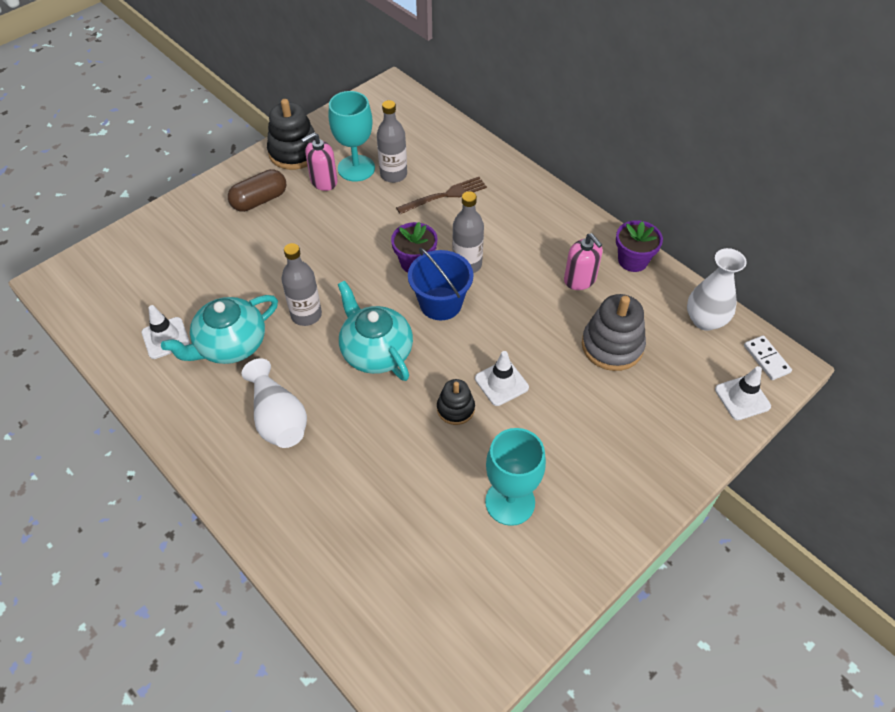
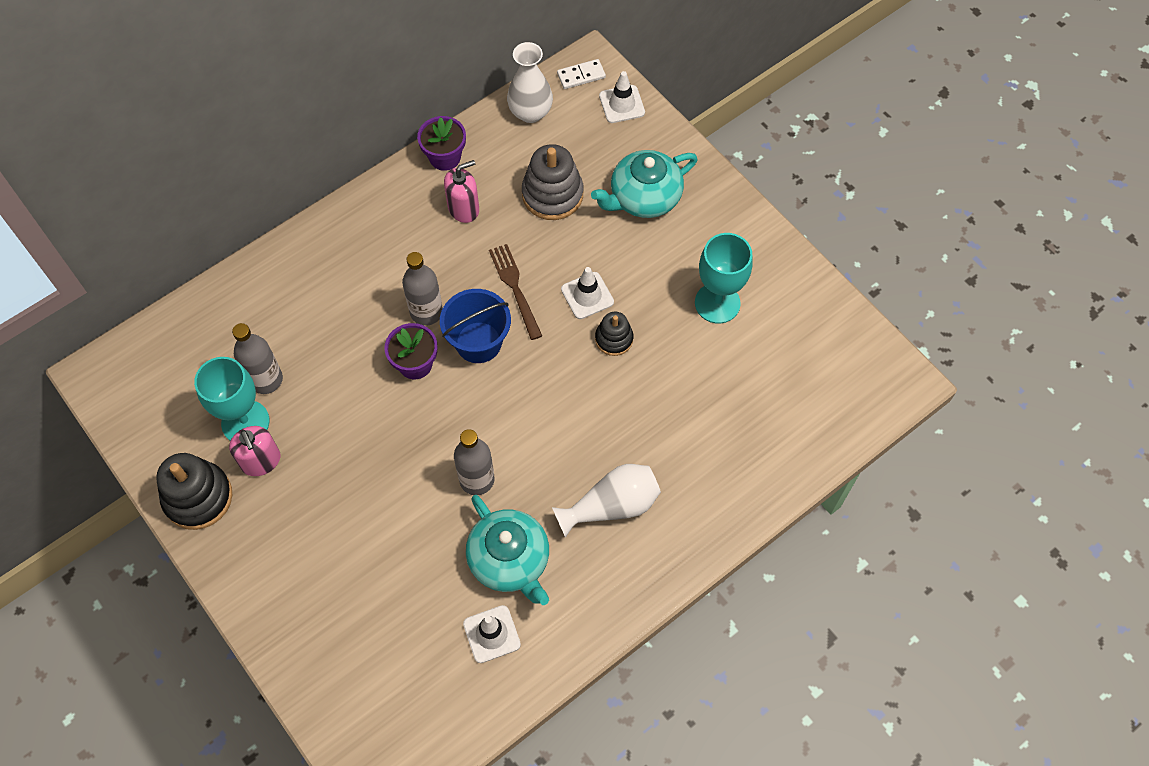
camera: 85 degrees left, 10 degrees up
(259, 200) = (281, 538): brown capsule -> none
(376, 351) = (536, 409): turquoise teapot -> turquoise teapot (644, 198)
(445, 195) = (314, 325): brown fork -> brown fork (515, 288)

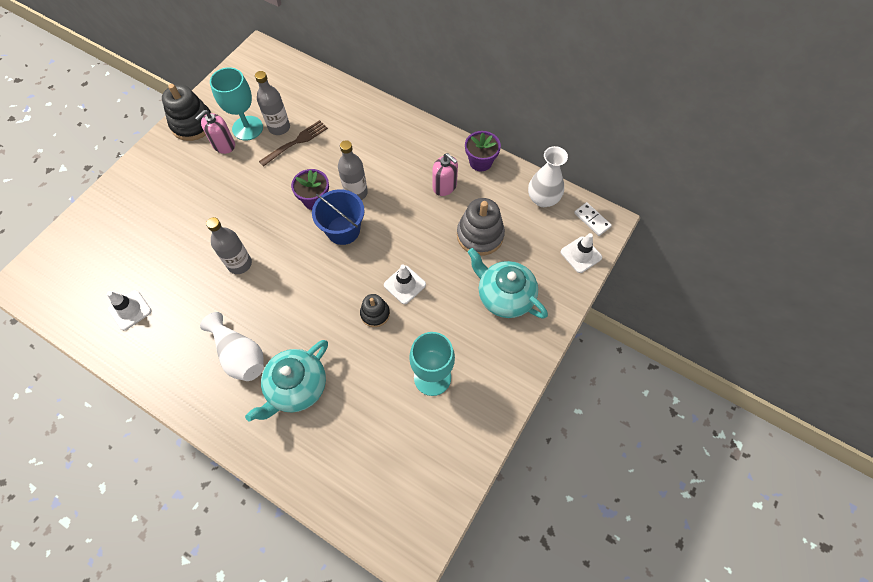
camera: 70 degrees right, 0 degrees up
(510, 560) = (185, 303): turquoise teapot -> turquoise teapot (296, 387)
(515, 288) = (393, 237): brown fork -> brown fork (296, 142)

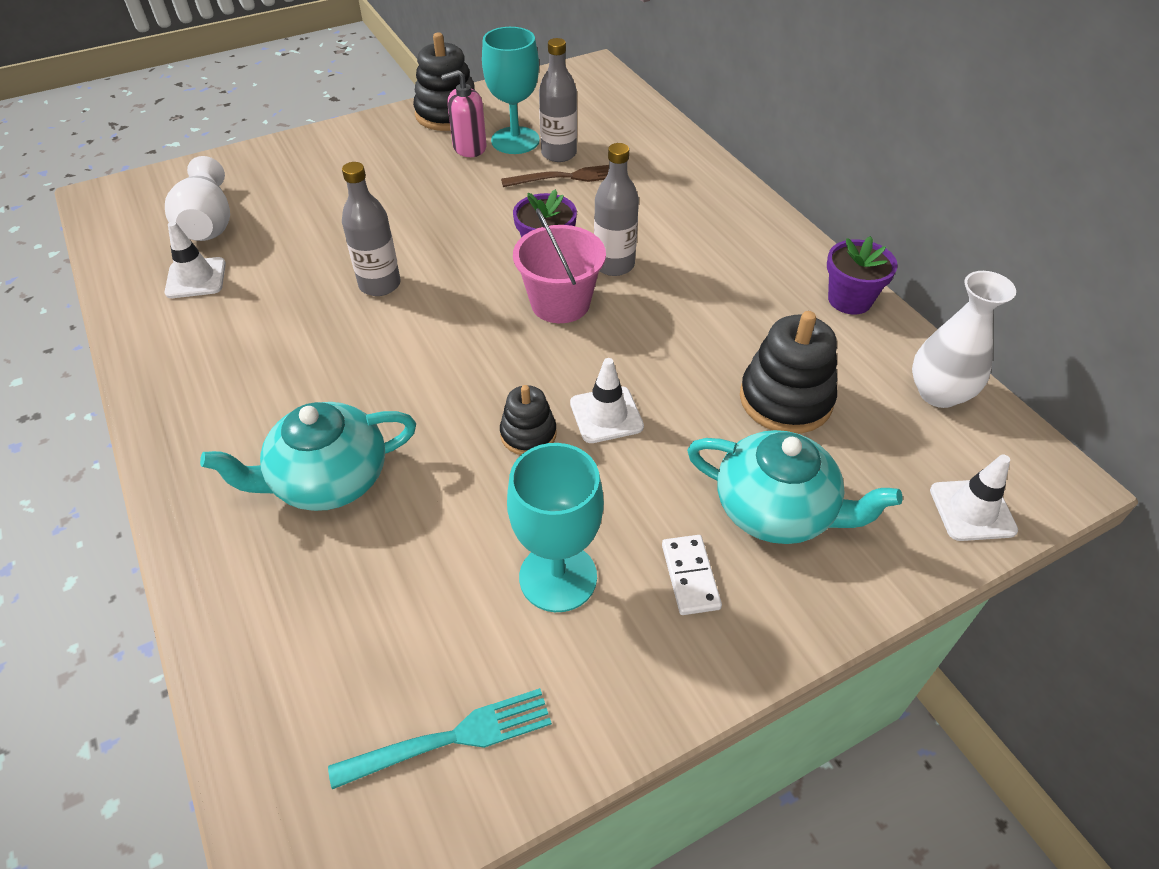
camera: 30 degrees right, 15 degrees down
(240, 355) = (285, 396): white vase -> white vase (208, 222)
(343, 230) = (560, 303): blue bucket -> pink bucket
(433, 470) = (451, 738): none -> turquoise fork
(444, 186) = (765, 309): pink soap dispenser -> none
(480, 235) = (785, 399): grey stacking toy -> black stacking toy
(504, 296) = (776, 510): turquoise teapot -> turquoise teapot turned 135 degrees clockwise
(592, 220) = (1025, 464): white domino -> white domino (690, 576)

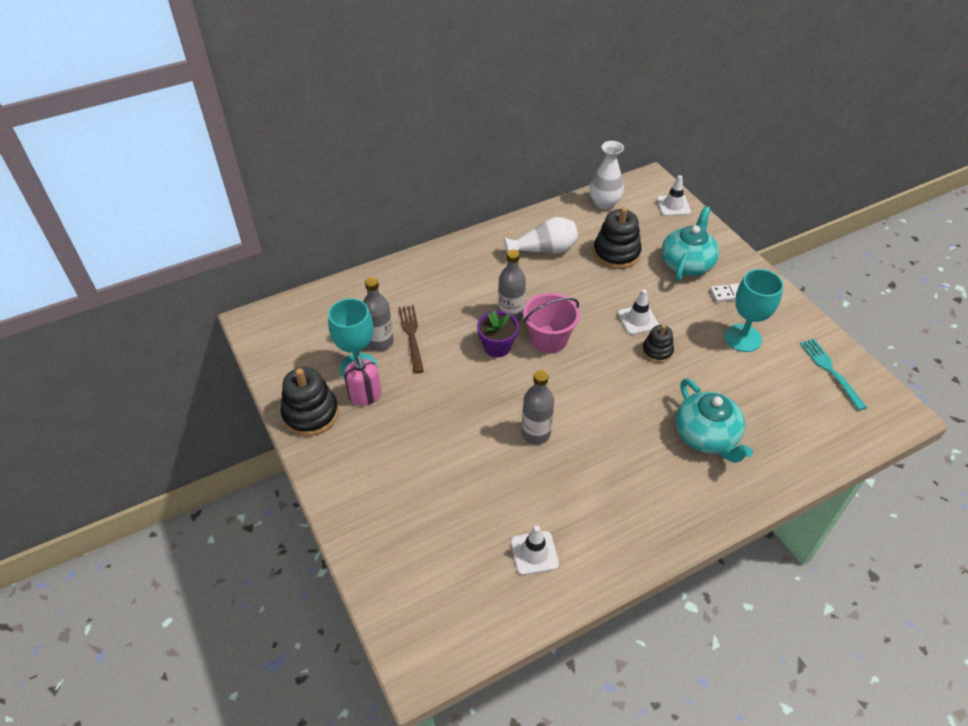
camera: 90 degrees left, 0 degrees up
(208, 222) = (461, 563): white vase -> white vase (544, 250)
(849, 300) = (538, 222): purple flower pot -> none

